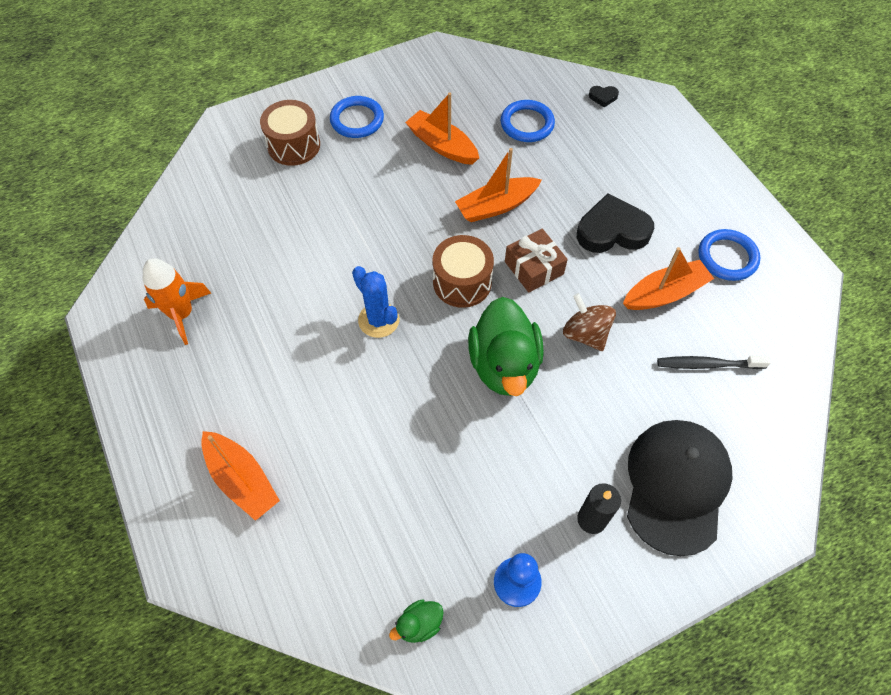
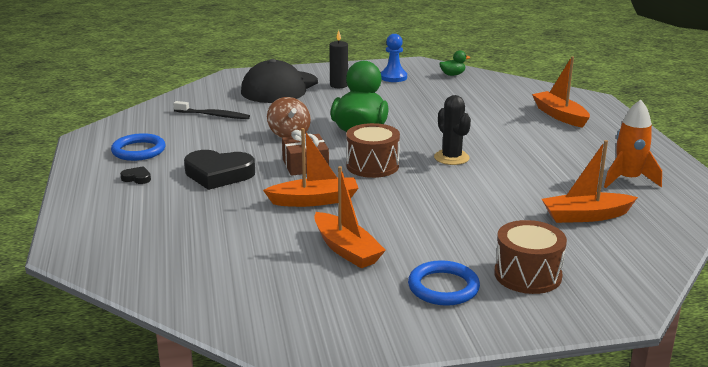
camera: 165 degrees left, 35 degrees down
(378, 320) = (451, 158): blue cactus -> black cactus
(527, 124) = (236, 253): blue ring -> none
(603, 97) = (124, 263): black heart -> black heart (137, 178)
(665, 293) = (210, 142): orange boat -> orange boat (585, 216)

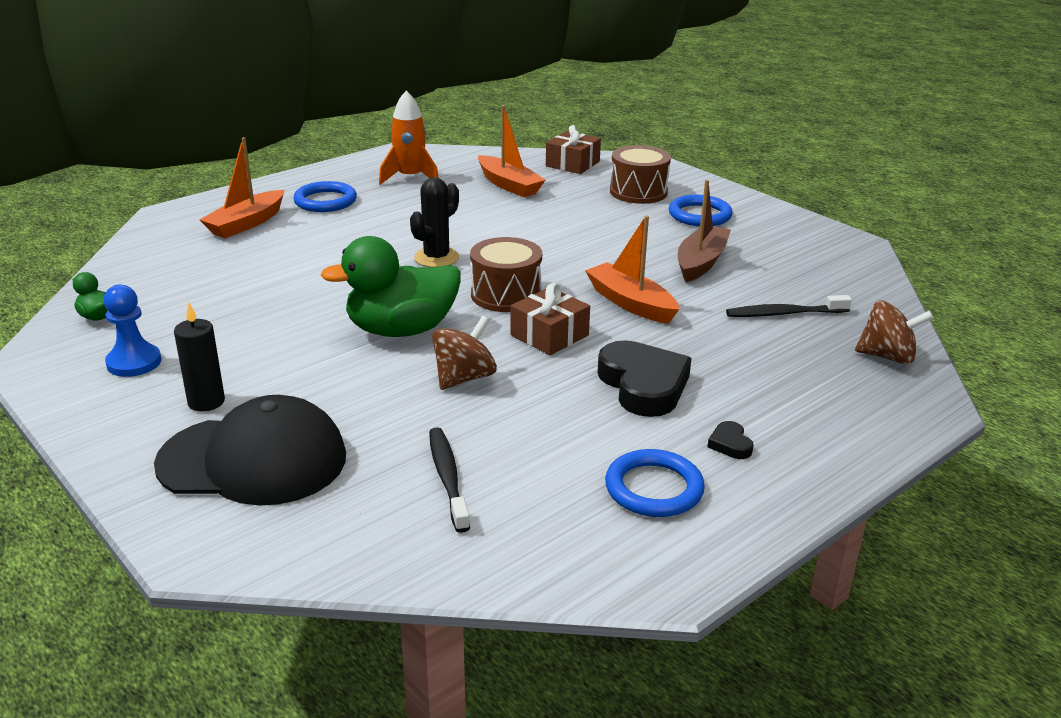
camera: 120 degrees left, 5 degrees up
(128, 265) = (887, 356): none -> brown spinning top
(230, 251) = (784, 314): none -> black toothbrush
(346, 250) = (701, 262): orange boat -> brown boat
(589, 142) = (325, 201): none -> blue ring
(633, 264) = (572, 164): none -> brown gift

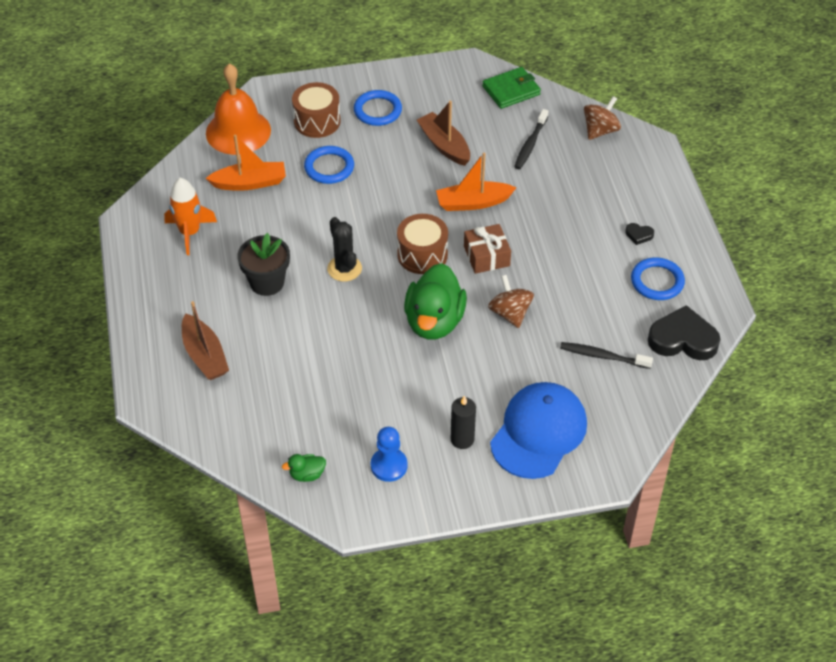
camera: 60 degrees left, 20 degrees up
(246, 223) = (205, 355): orange boat -> brown boat
(253, 460) = (538, 432): black cap -> blue cap
(325, 201) = (197, 297): blue ring -> blue ring (329, 167)
(376, 226) = (267, 282): none -> black flower pot
(572, 164) = (238, 131): brown gift -> orange bell
(643, 385) = (565, 241): black heart -> black heart (683, 339)
(855, 278) = (511, 90): none -> green wallet

